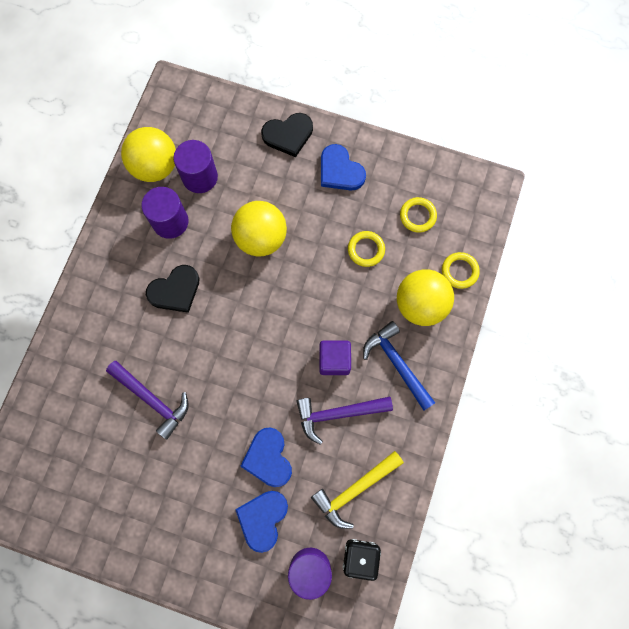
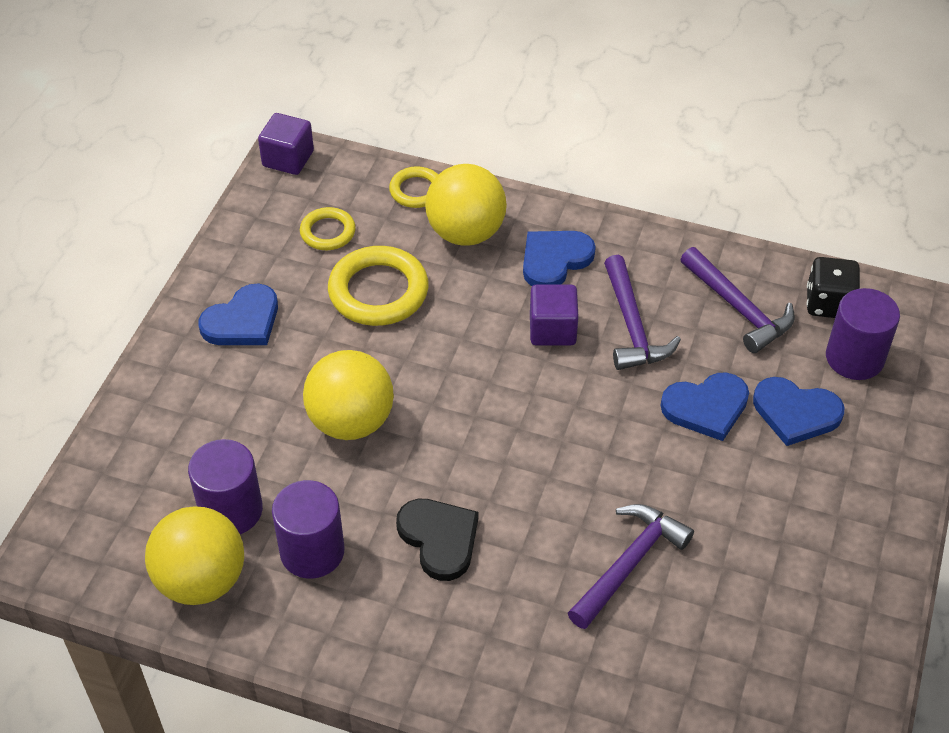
camera: 90 degrees left, 25 degrees down
(288, 135) = (168, 387): black heart -> none
(355, 490) = (738, 308): yellow hammer -> purple hammer
(366, 250) = (378, 291): yellow ring -> yellow ring, size x1.74
(397, 364) = (554, 260): blue hammer -> blue heart
(486, 186) = (288, 159): none -> purple cube

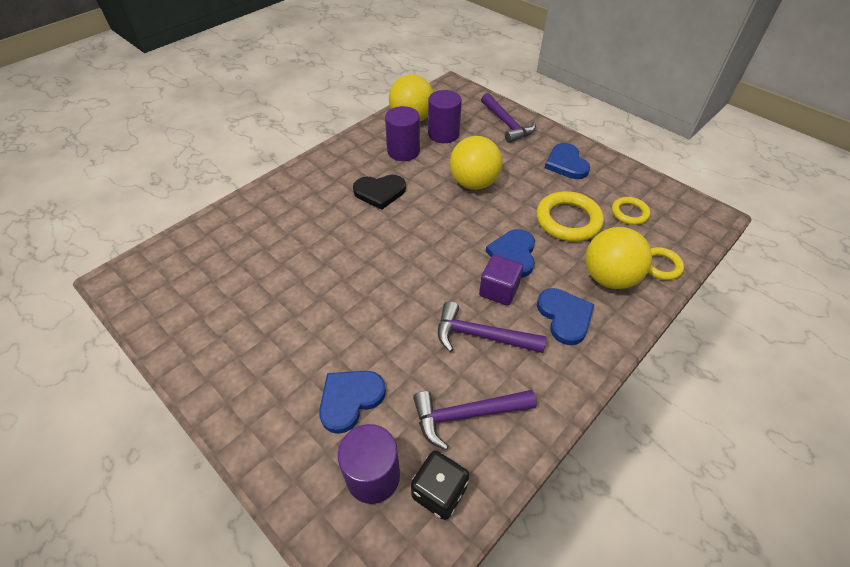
camera: 115 degrees right, 0 degrees up
(288, 159) = (707, 213): purple cube -> none
(629, 564) = (309, 257): purple hammer -> purple hammer (506, 124)
(706, 407) = (388, 345): blue heart -> blue heart (513, 254)

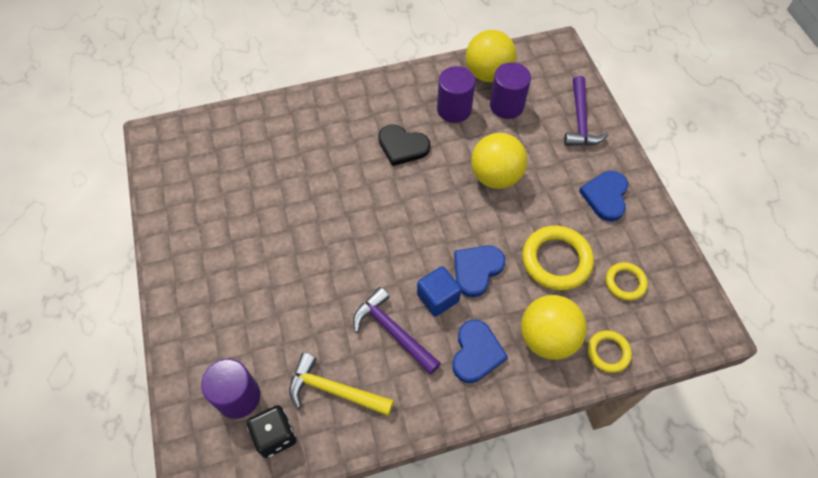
camera: 30 degrees right, 10 degrees up
(350, 399) = (258, 329): blue heart -> none
(466, 415) = (334, 390): purple hammer -> yellow hammer
(499, 290) = (438, 298): purple cube -> blue cube

